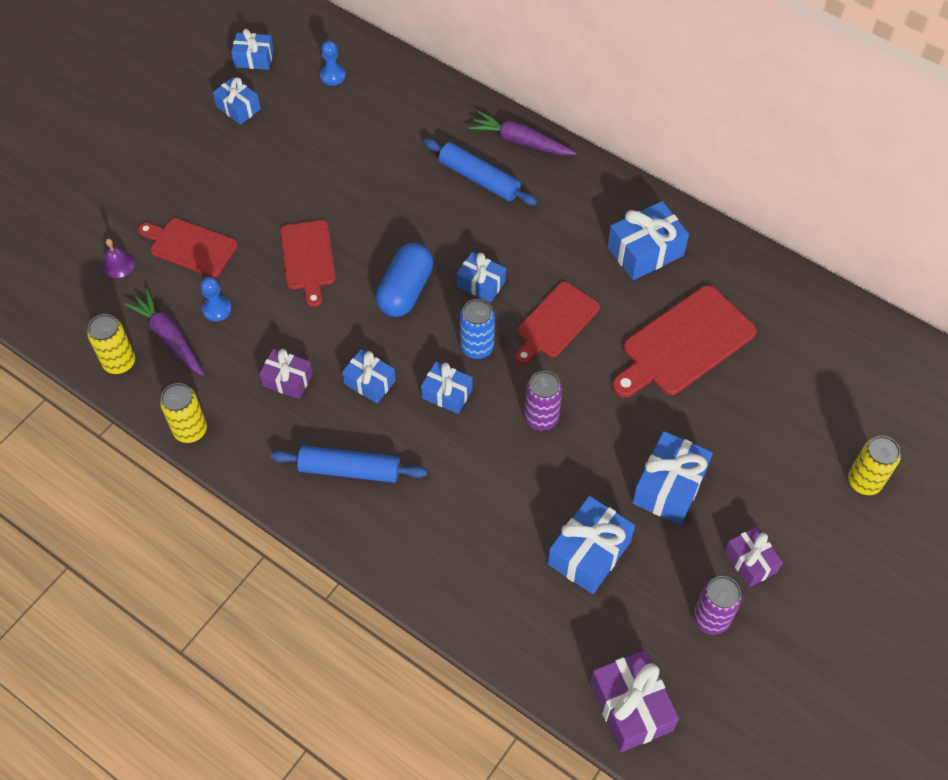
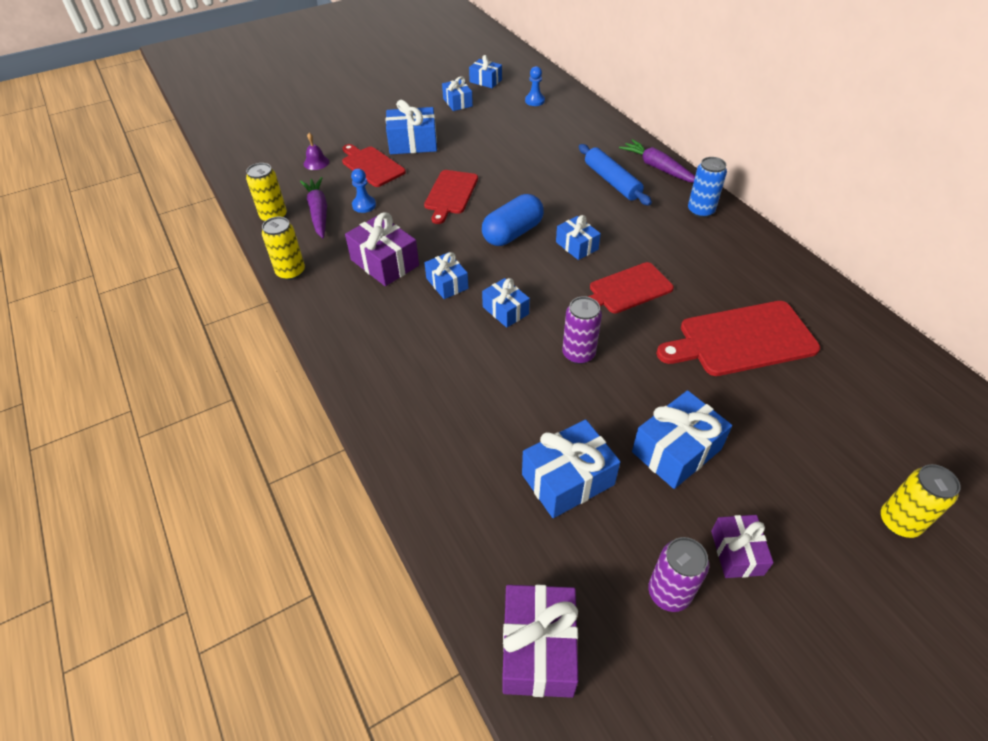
camera: 25 degrees right, 10 degrees down
(287, 380) = (384, 262): purple gift -> purple gift, size x1.59
(349, 469) = (392, 338): blue rolling pin -> none
(477, 347) = (549, 286): blue can -> blue can (700, 211)
(645, 251) = (733, 263): blue gift -> blue gift (413, 143)

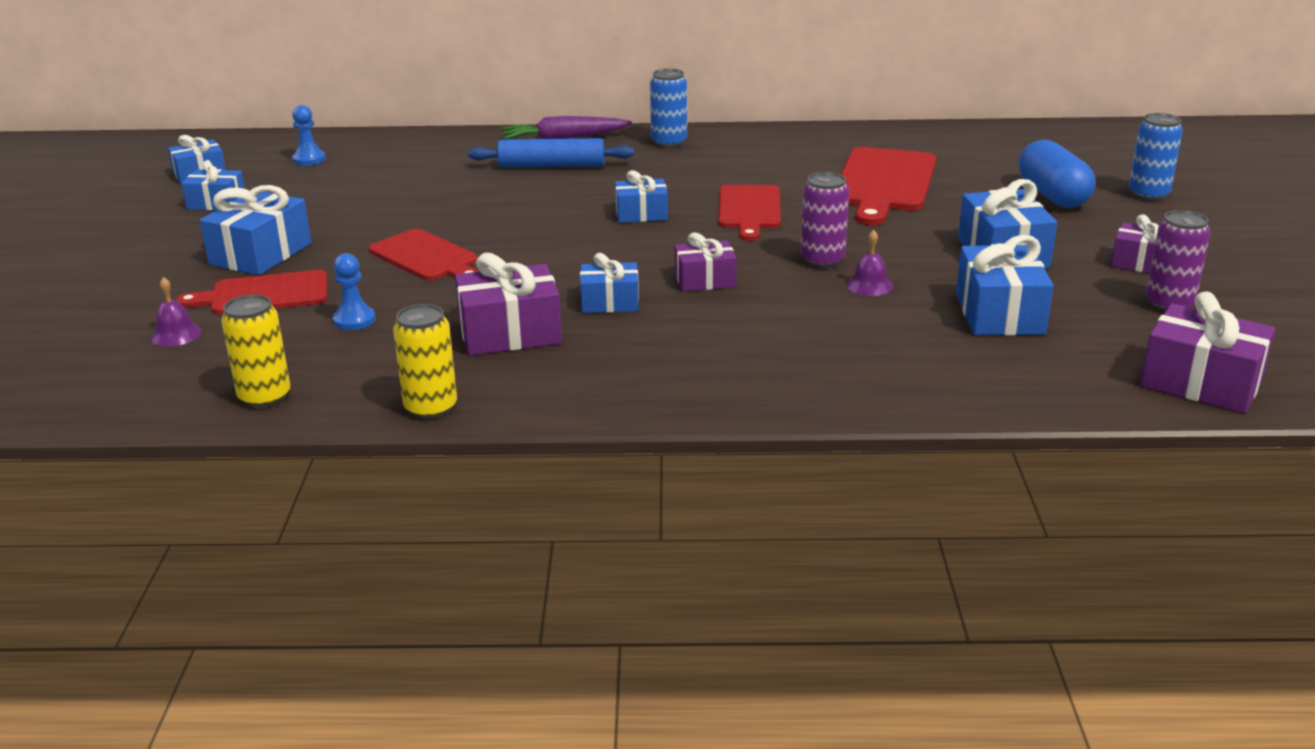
camera: 60 degrees left, 20 degrees down
(318, 212) = (315, 358): purple carrot -> none
(505, 310) = (705, 280): blue gift -> purple gift
(513, 233) = (567, 241): blue capsule -> blue capsule (1053, 195)
(559, 391) = (869, 285): none -> purple bell
(899, 522) = (1148, 194): yellow can -> blue can

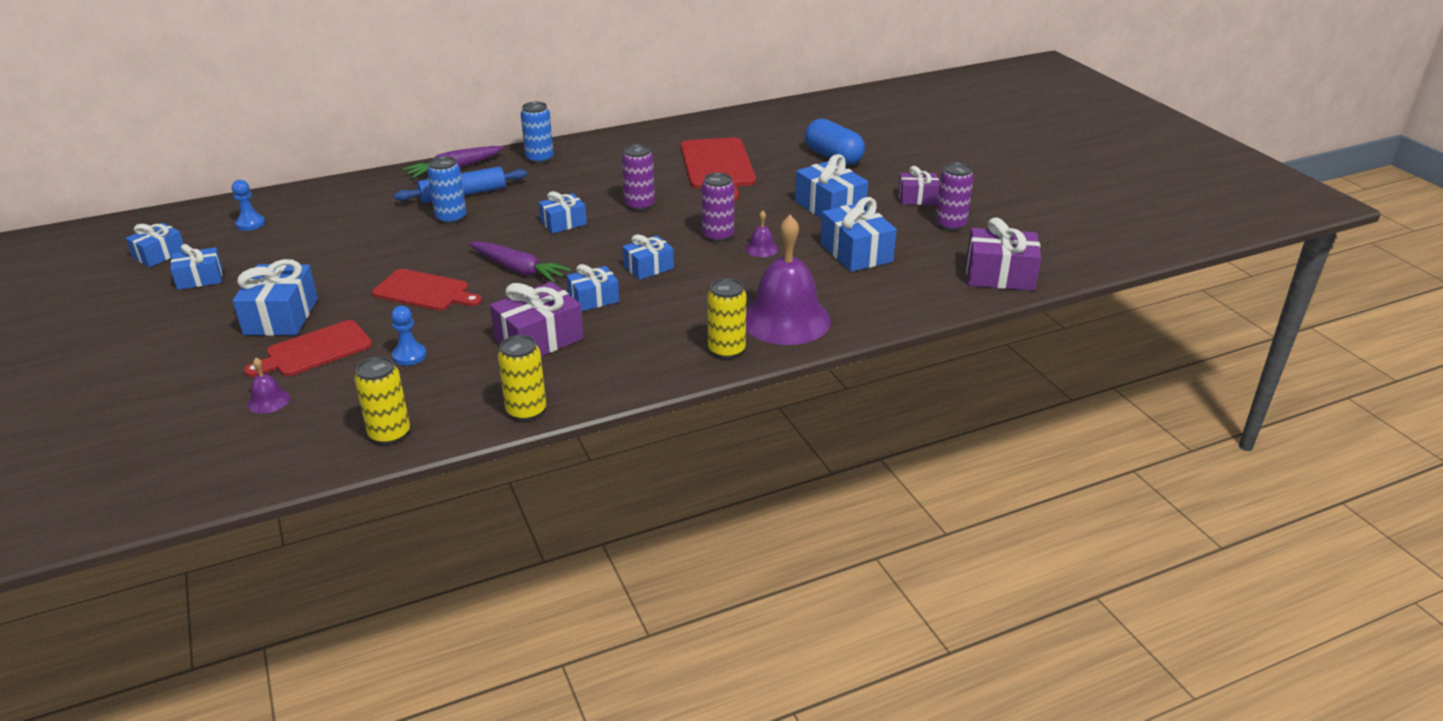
camera: 25 degrees left, 5 degrees up
(548, 254) = (518, 269): none -> purple carrot
(705, 280) = (648, 267): purple gift -> blue gift
(729, 394) = (726, 350): none -> yellow can
(749, 210) = (639, 205): red cutting board -> purple can
(837, 374) = (785, 319): none -> purple bell
(1148, 194) = (891, 146): blue can -> blue can (451, 218)

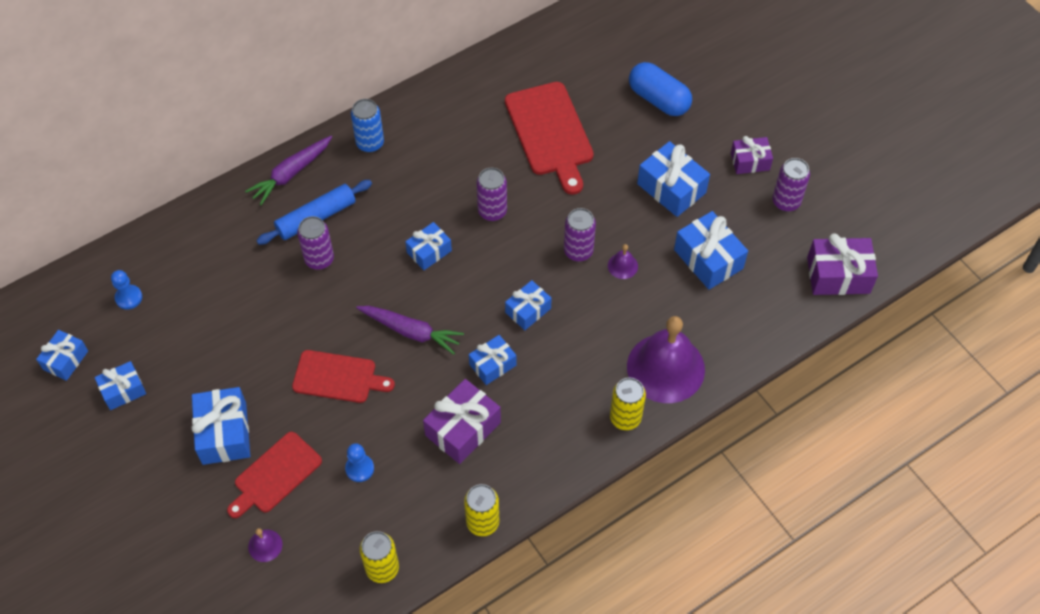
camera: 10 degrees left, 25 degrees up
(451, 218) = (319, 259): blue can -> purple can

